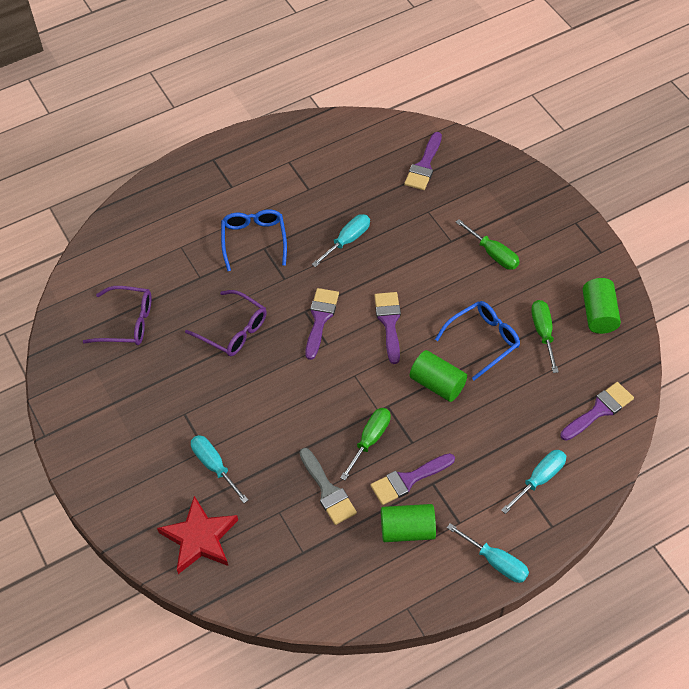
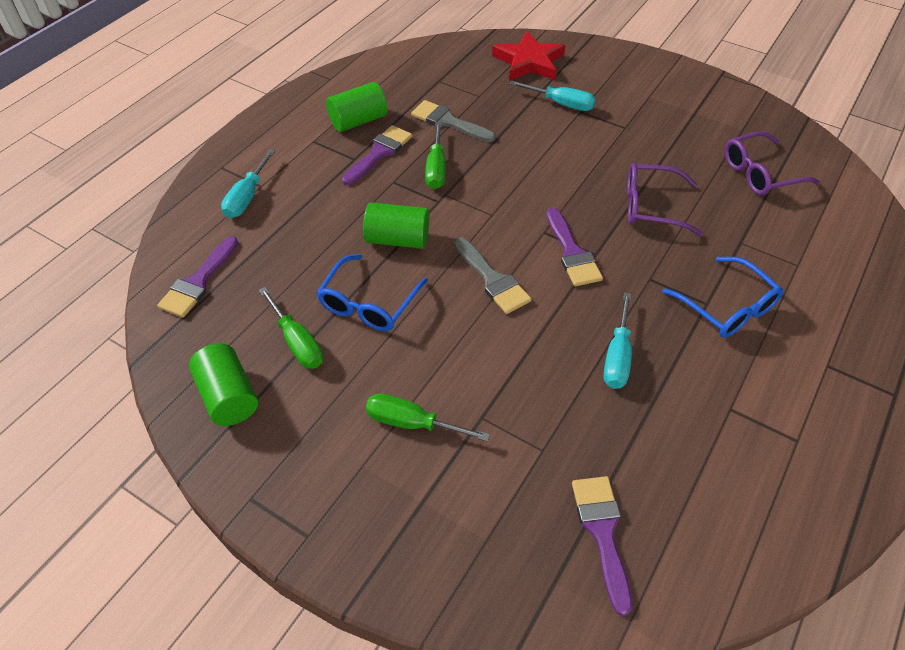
camera: 150 degrees right, 5 degrees down
(389, 322) = (492, 279): purple brush -> grey brush
(496, 562) = (266, 127): turquoise screwdriver -> none

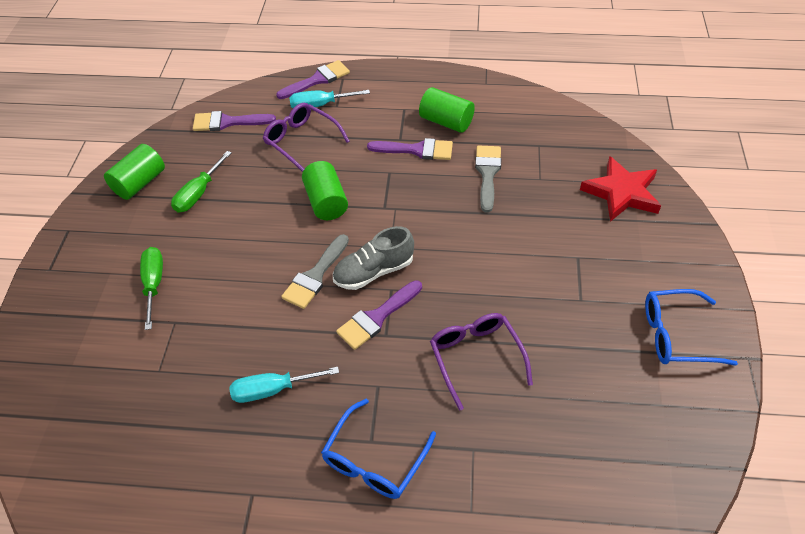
camera: 65 degrees right, 0 degrees up
(368, 304) = (252, 214): blue glasses -> blue glasses (676, 335)
(436, 169) = (422, 190): green screwdriver -> none
(515, 236) = (374, 271): none -> grey shoe
(561, 104) = (576, 239): turquoise screwdriver -> none
(602, 532) = (97, 435): purple brush -> purple brush (317, 80)
(759, 173) = (595, 440): purple glasses -> purple glasses (301, 141)

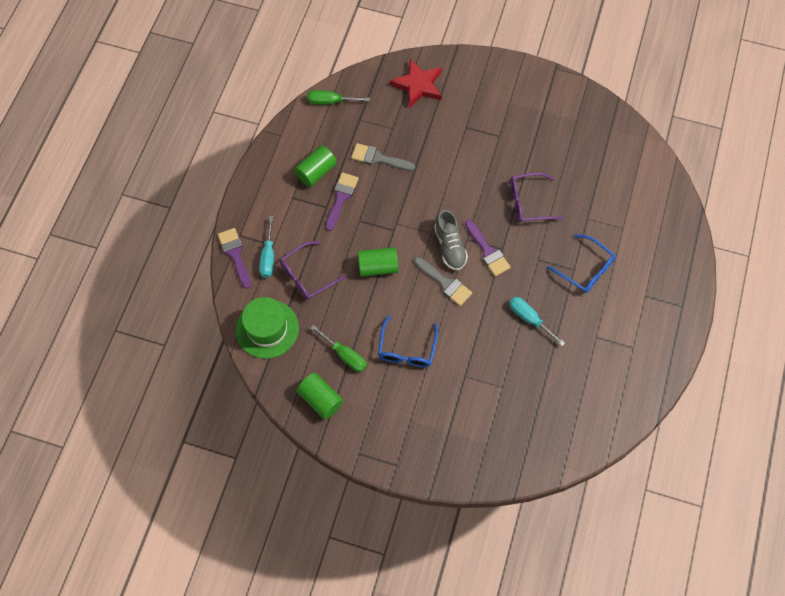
camera: 80 degrees left, 15 degrees up
(154, 284) = (428, 389): green screwdriver -> green screwdriver (330, 101)
(228, 122) = (267, 329): purple brush -> green hat
(272, 390) = (529, 319): turquoise screwdriver -> turquoise screwdriver turned 135 degrees clockwise
(676, 335) = (534, 96): blue glasses -> blue glasses (407, 349)

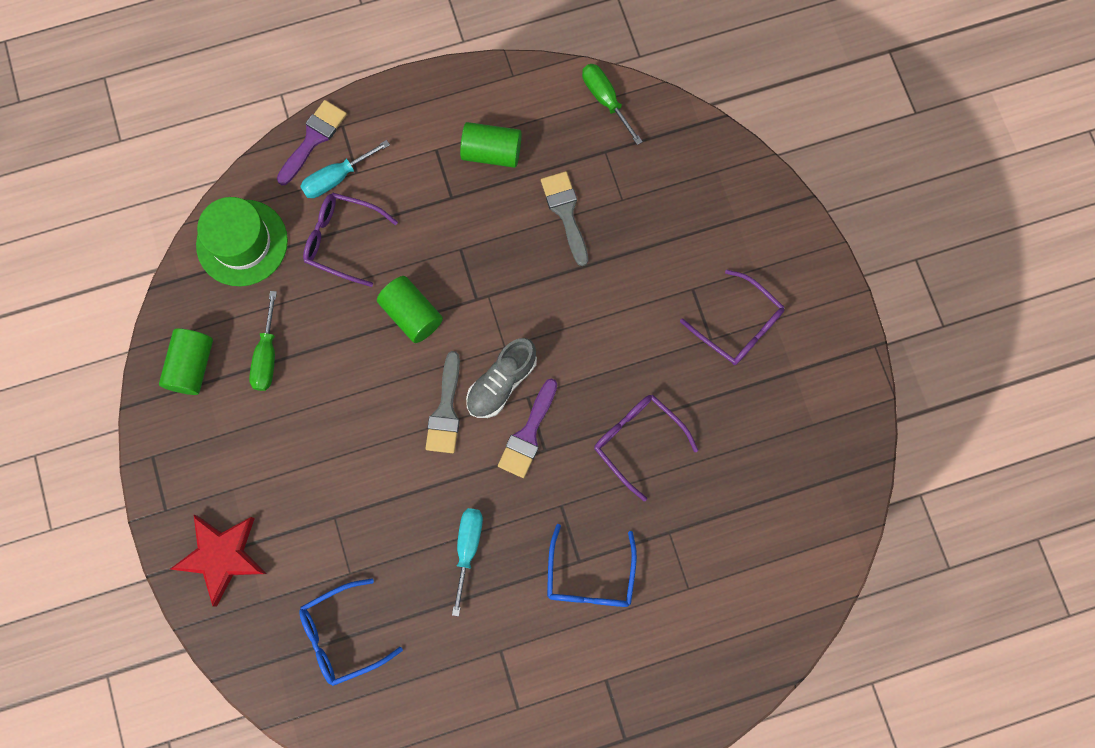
camera: 55 degrees right, 10 degrees up
(341, 198) = (476, 206): purple brush -> none
(407, 349) = (324, 423): blue glasses -> blue glasses (342, 635)
(418, 85) = (710, 188): red star -> red star (221, 556)
(501, 119) = (738, 326): none -> purple glasses

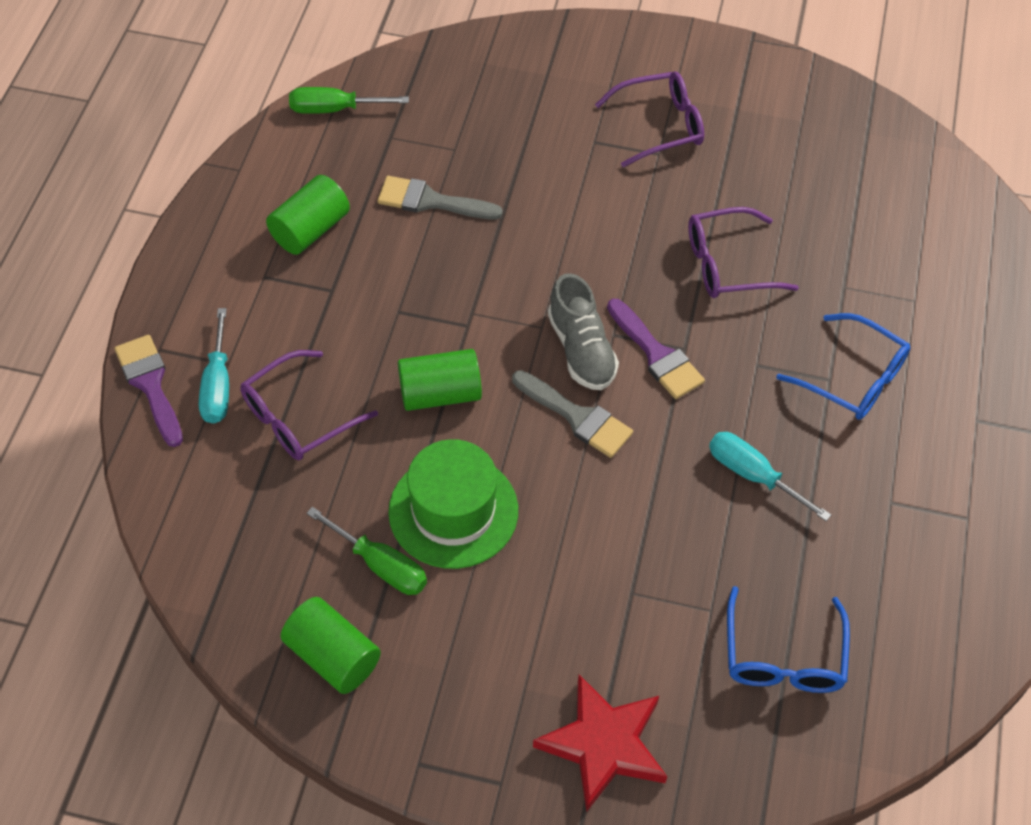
camera: 60 degrees left, 20 degrees down
(242, 243) = (217, 522): green hat -> green hat (453, 511)

